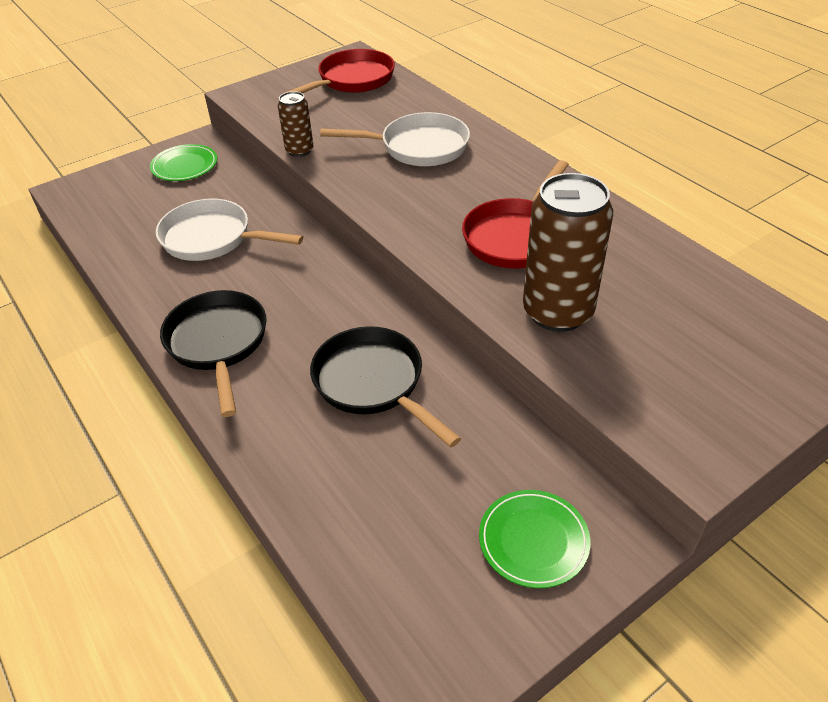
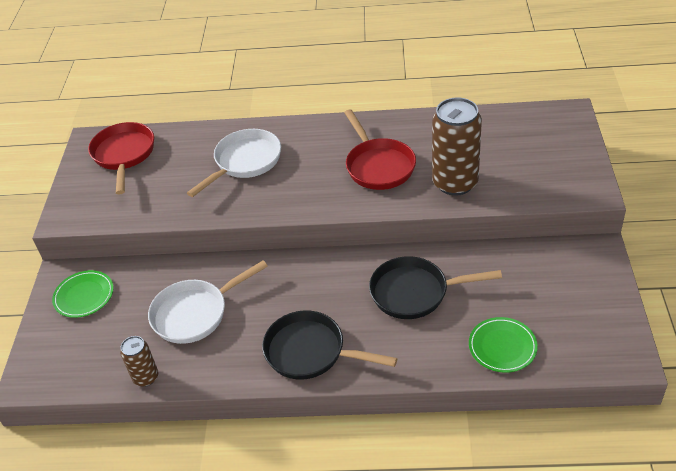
camera: 50 degrees left, 0 degrees up
(299, 150) = (179, 218): brown can -> brown can (146, 377)
(533, 540) = (574, 282): green plate -> green plate (502, 347)

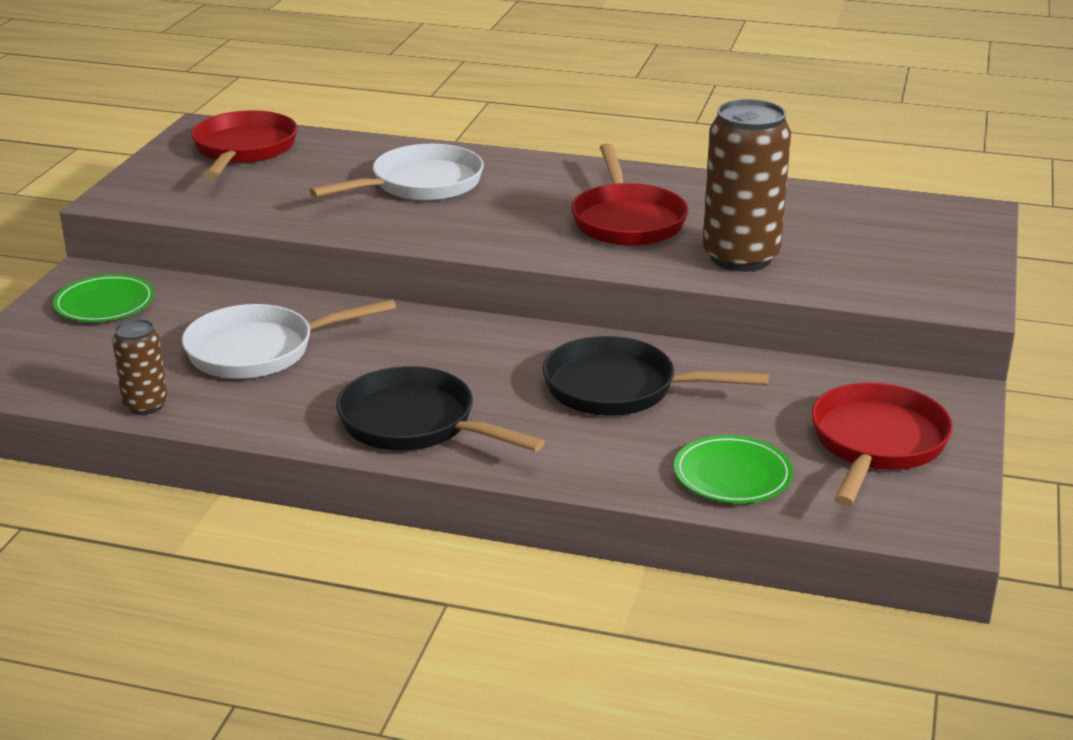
camera: 10 degrees right, 15 degrees down
(570, 301) = (876, 444): none -> red pan

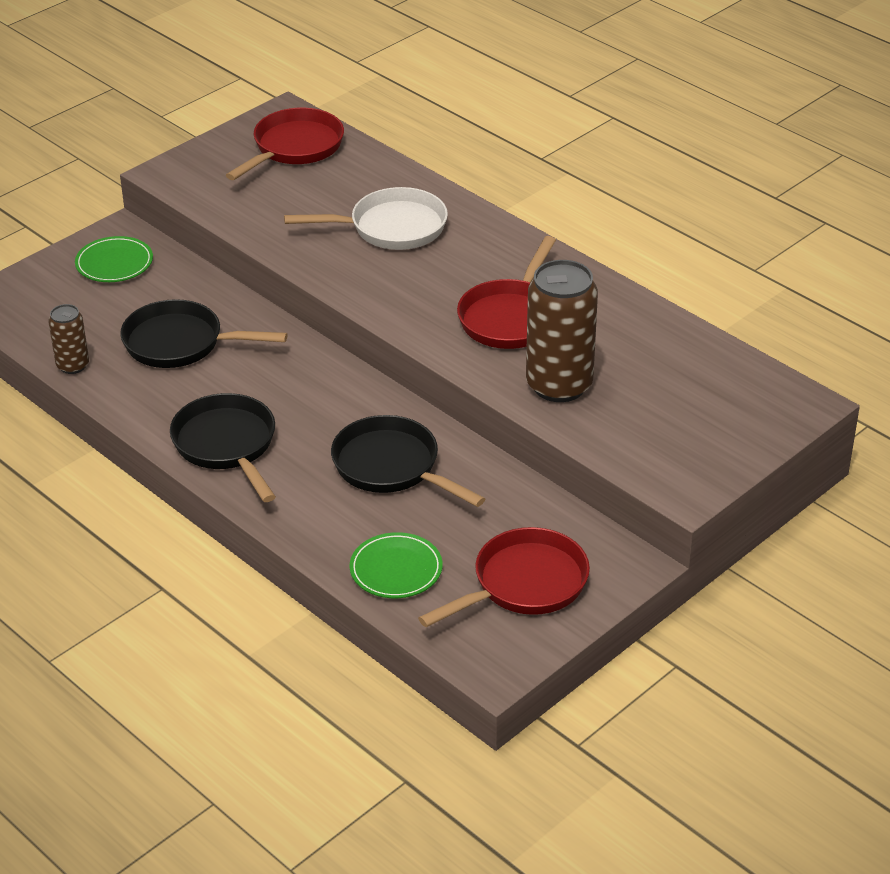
camera: 30 degrees right, 10 degrees up
(259, 351) = (180, 343): white pan -> black pan

